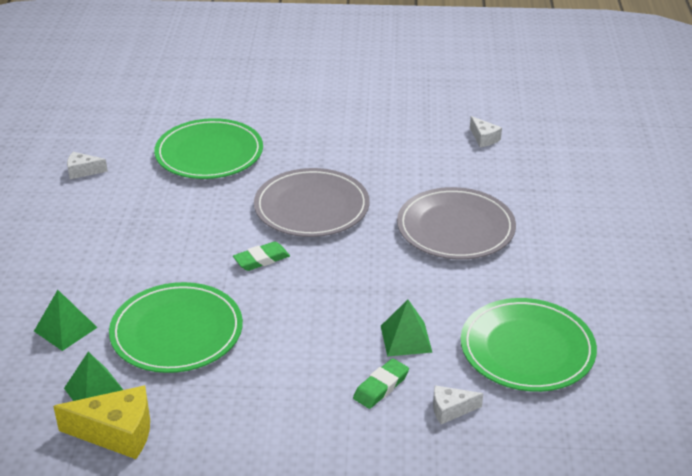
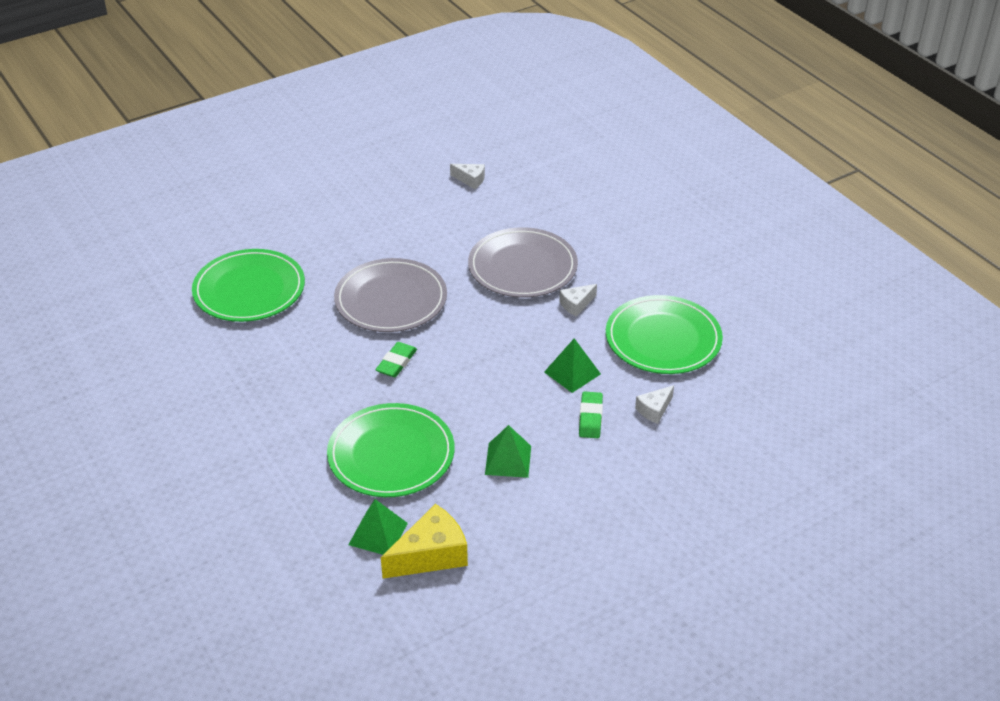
camera: 35 degrees left, 5 degrees up
(65, 329) = (294, 498): green pyramid -> green pyramid (508, 460)
(83, 171) = (147, 356): white cheese -> white cheese (576, 305)

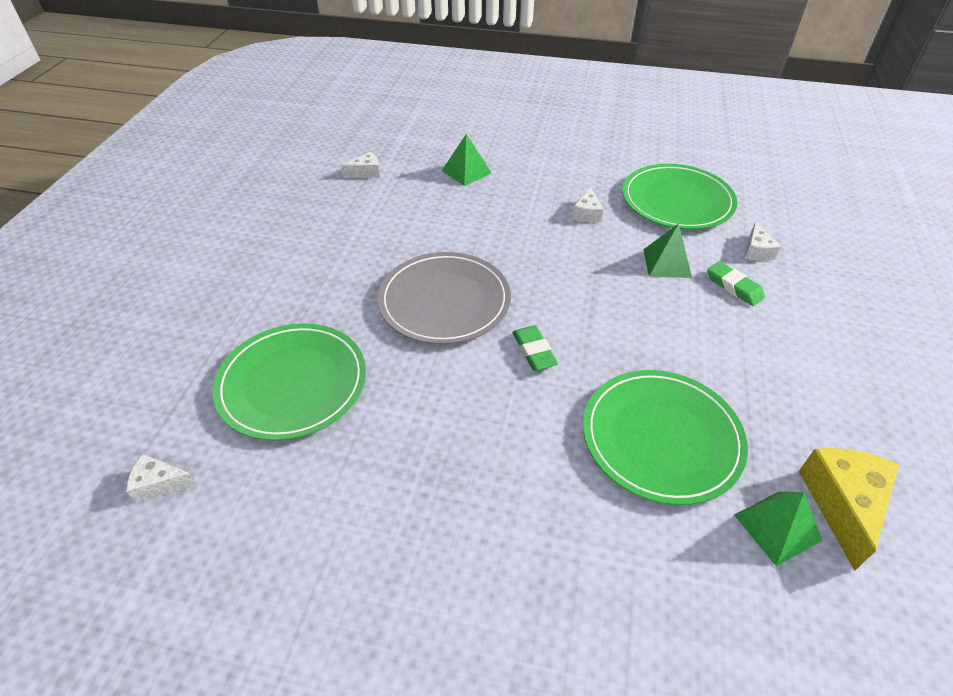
camera: 45 degrees left, 5 degrees up
(136, 296) = (159, 484): none -> white cheese
(508, 460) = (744, 365): green pyramid -> green pyramid (466, 172)
(522, 267) = (506, 211): grey plate -> none

